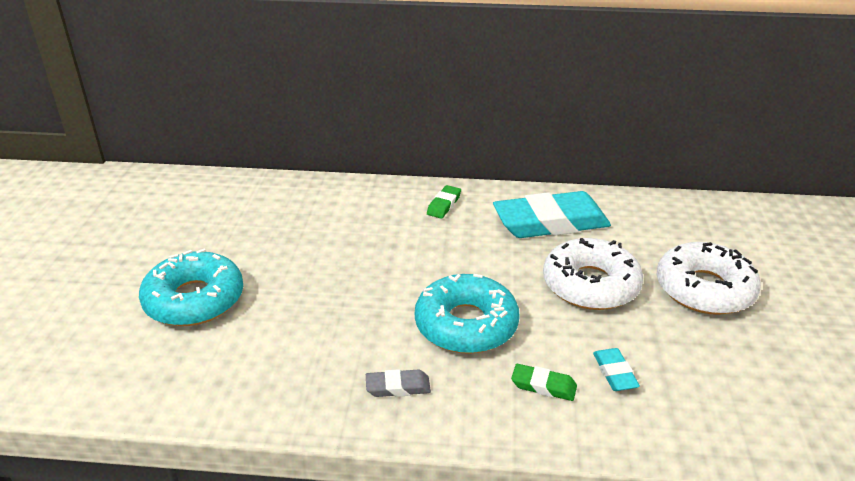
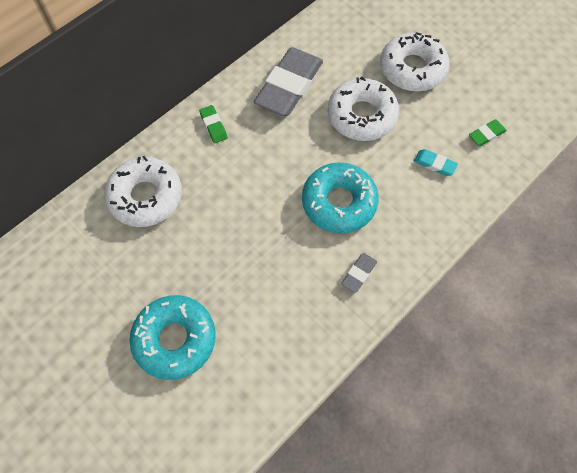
camera: 50 degrees left, 30 degrees up
(325, 208) = (146, 197): none -> white donut
(543, 386) = (416, 203): green eraser -> green eraser (486, 134)
(550, 222) = (289, 86): turquoise eraser -> grey eraser

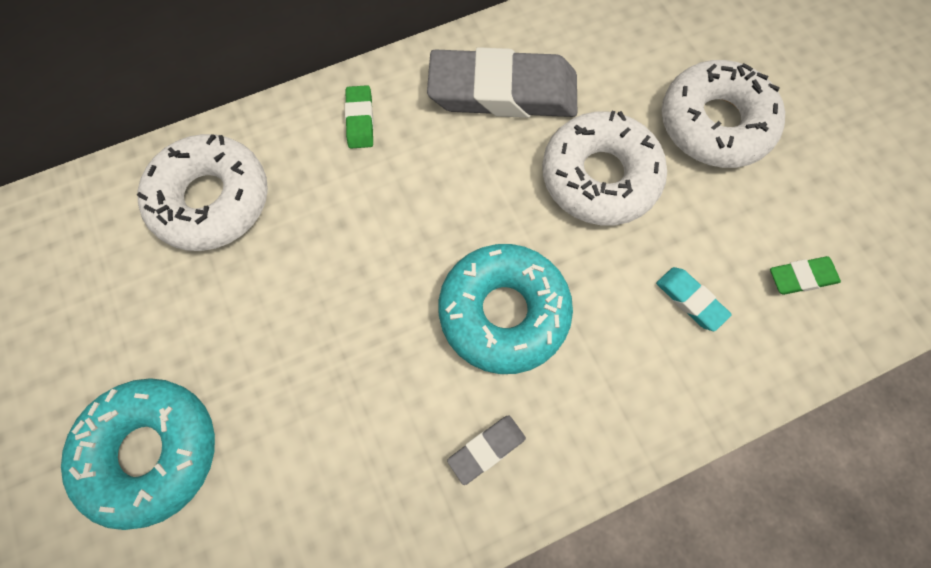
camera: 20 degrees right, 5 degrees up
(289, 86) = (503, 92): grey eraser -> grey eraser turned 45 degrees clockwise

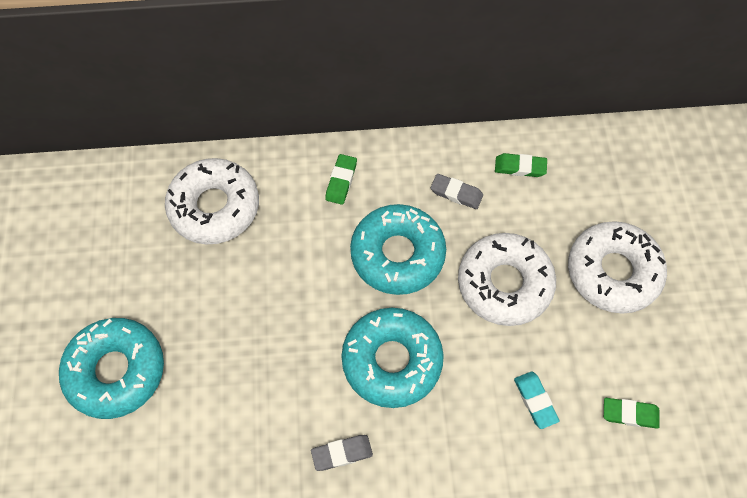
camera: 20 degrees right, 5 degrees down
(461, 184) = (397, 254): none -> turquoise donut
(503, 92) = (456, 193): grey eraser -> grey eraser, size x0.43
(564, 40) = (520, 167): none -> green eraser

